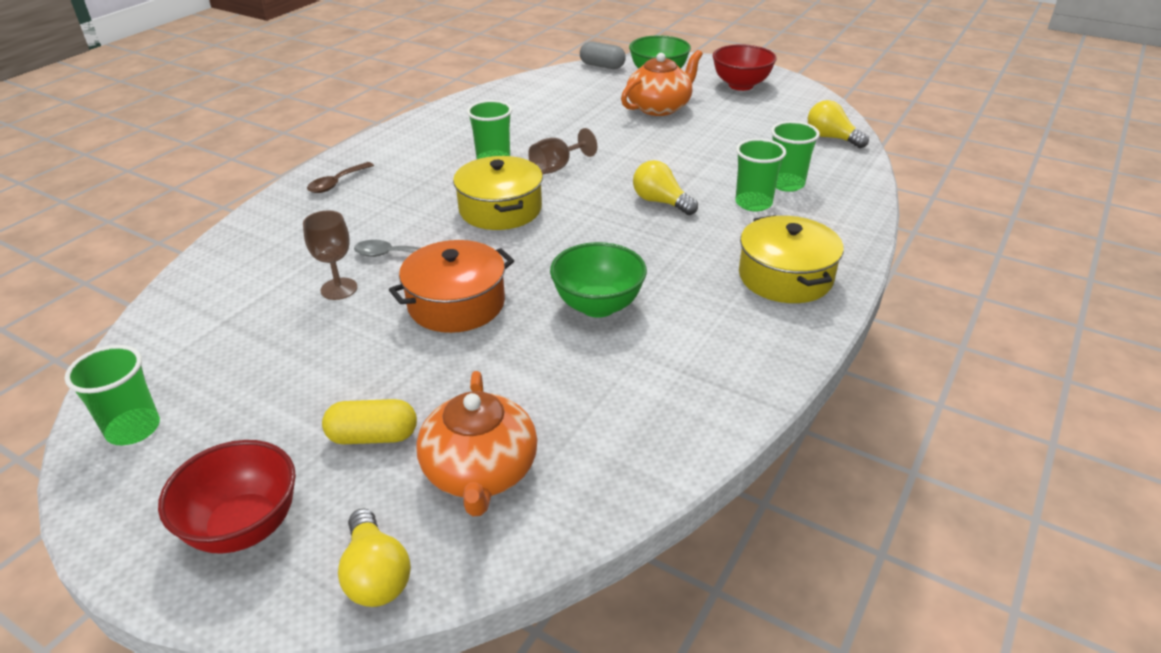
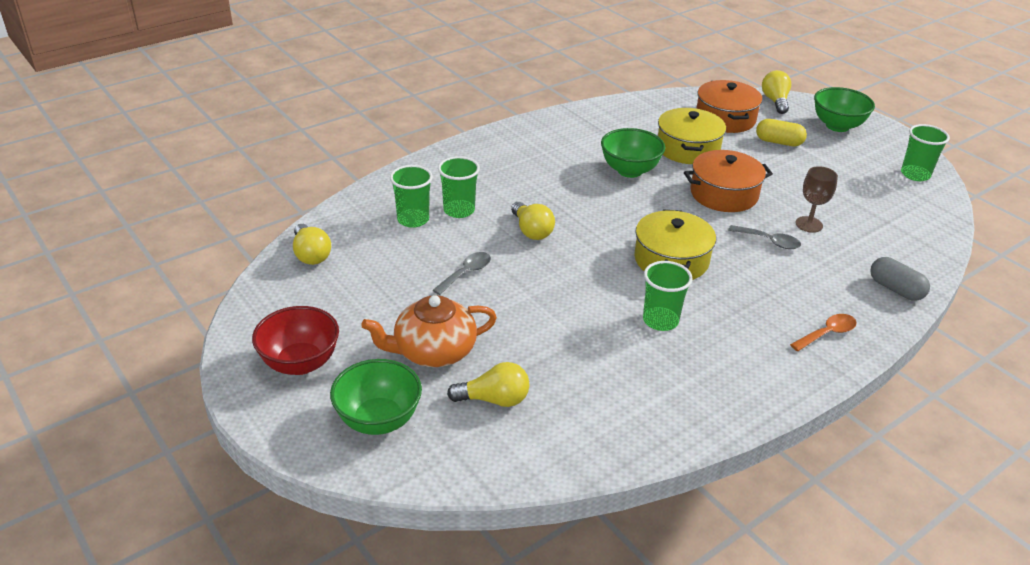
camera: 160 degrees left, 0 degrees up
(244, 527) = (837, 126): red bowl -> green bowl
(336, 183) = (827, 333): brown spoon -> orange spoon
(480, 472) = (725, 119): orange teapot -> orange pot
(557, 167) = (600, 293): brown goblet -> none
(594, 96) = (494, 399): none -> yellow light bulb
(602, 66) = (436, 472): grey capsule -> grey capsule (895, 289)
(687, 155) = (466, 273): none -> grey spoon
(785, 277) = (495, 157): yellow pot -> yellow pot (688, 149)

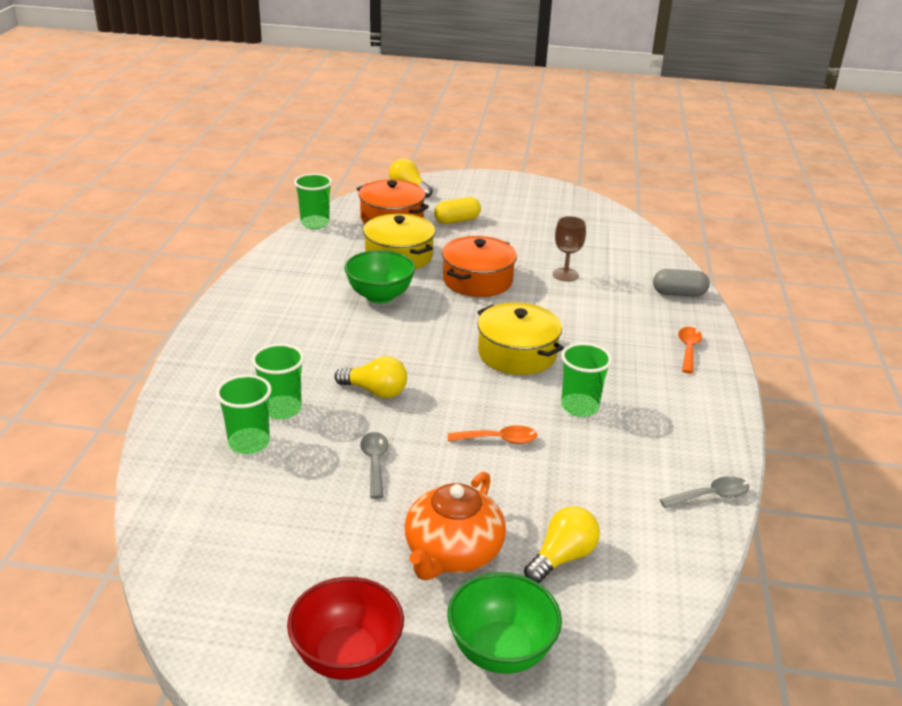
camera: 45 degrees left, 5 degrees down
(311, 255) = (191, 541): yellow light bulb -> none
(566, 307) = (499, 440): none -> orange spoon
(769, 241) = (559, 301): grey spoon -> grey spoon (711, 496)
(837, 126) = (478, 190): green bowl -> none
(915, 174) = (575, 205): green cup -> green cup (315, 223)

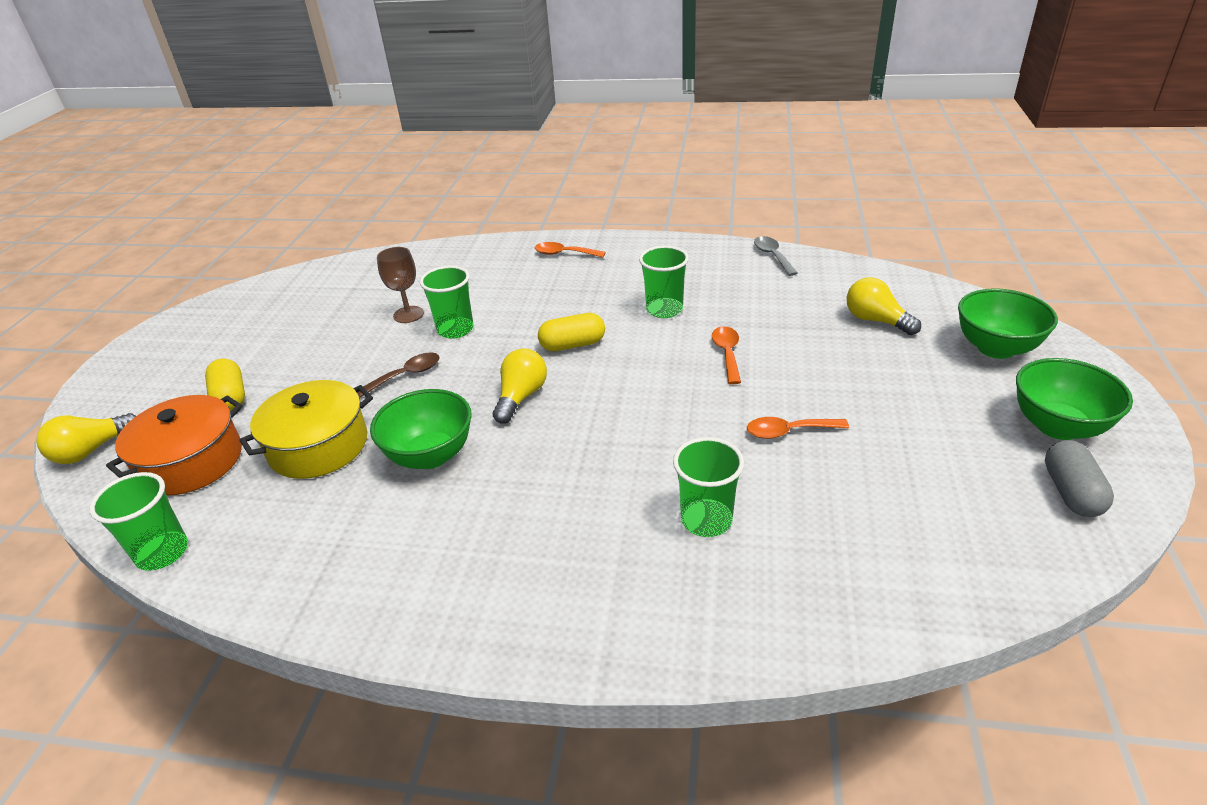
camera: 85 degrees left, 5 degrees up
(249, 443) = (783, 541): green cup -> green cup (455, 329)
(347, 656) = (1058, 426): red bowl -> green bowl
(375, 391) = (656, 442): yellow light bulb -> yellow light bulb (521, 397)
(375, 463) = (788, 431): grey spoon -> orange spoon
(452, 552) = (899, 375): orange teapot -> none
(477, 280) = (406, 375): orange pot -> brown spoon
(517, 353) = (573, 345): yellow pot -> yellow capsule
(679, 294) = (463, 253): grey capsule -> grey capsule (1071, 492)

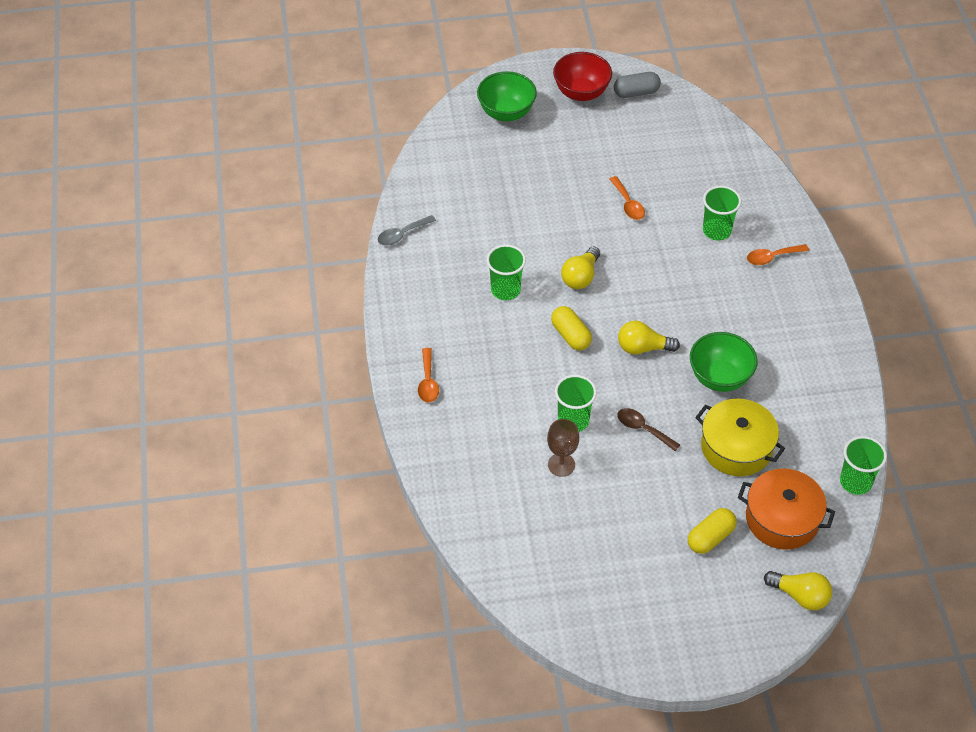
camera: 110 degrees left, 15 degrees up
(727, 353) = (554, 244): orange spoon -> orange spoon (772, 257)
(876, 320) = (488, 169): yellow light bulb -> yellow light bulb (580, 276)
(1058, 426) = (581, 92): green bowl -> red bowl

